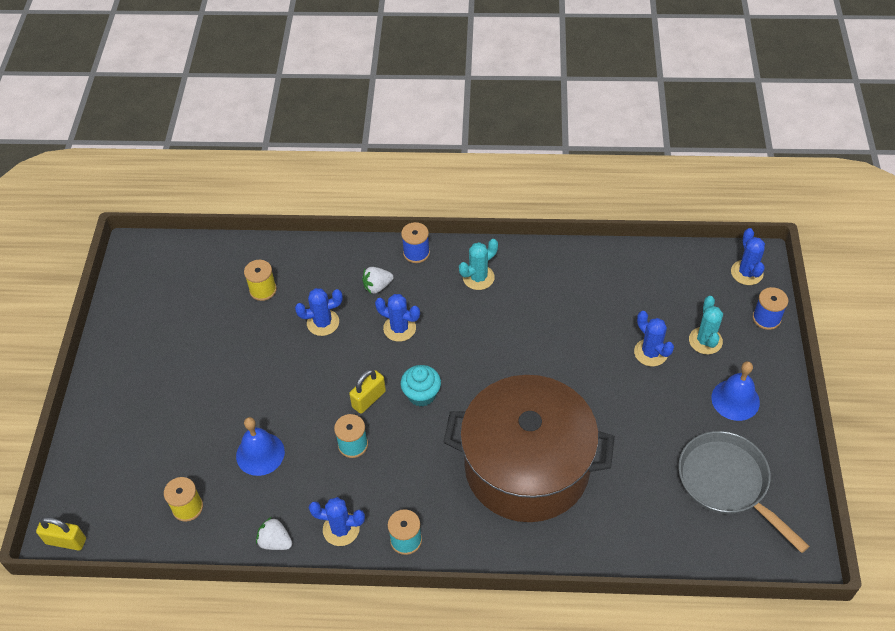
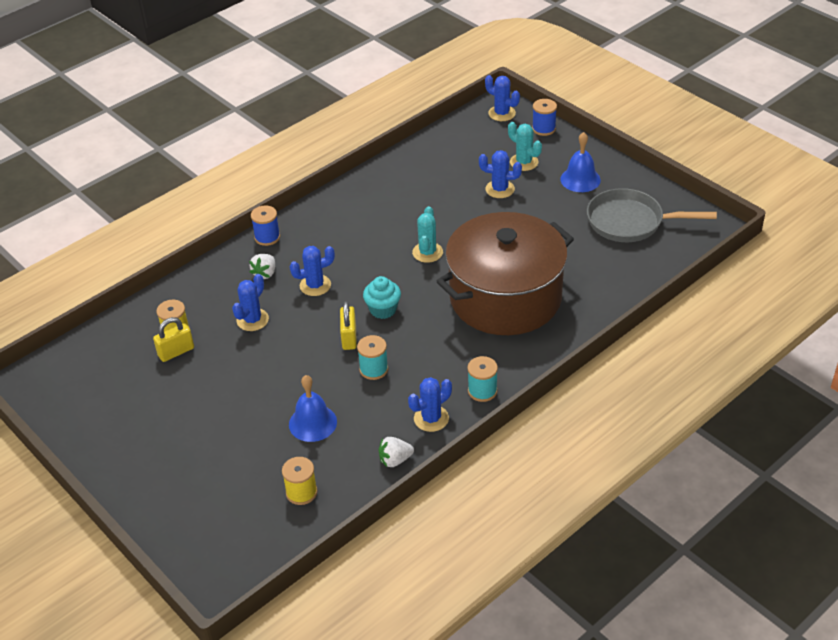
camera: 45 degrees left, 10 degrees down
(66, 541) = (231, 586): yellow padlock -> yellow padlock (176, 352)
(478, 277) = (332, 222): turquoise cactus -> turquoise cactus (427, 252)

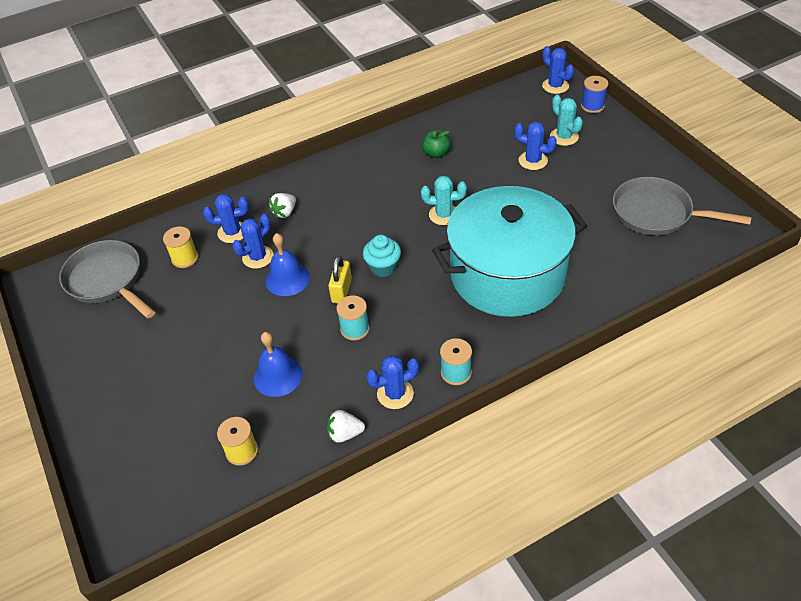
camera: 15 degrees right, 5 degrees up
(101, 366) = (107, 280): none -> grey pan
(176, 352) = (178, 278): yellow padlock -> none
(267, 237) = (299, 177): blue spool -> none
(315, 285) = (327, 231): blue cactus -> blue cactus (232, 232)
(401, 195) = (436, 153): none -> green apple
(427, 252) = (444, 215): turquoise cactus -> turquoise cactus turned 75 degrees clockwise
(505, 298) = (507, 274): brown pot -> turquoise pot
(580, 179) = (616, 162): blue bell -> blue bell (287, 279)

